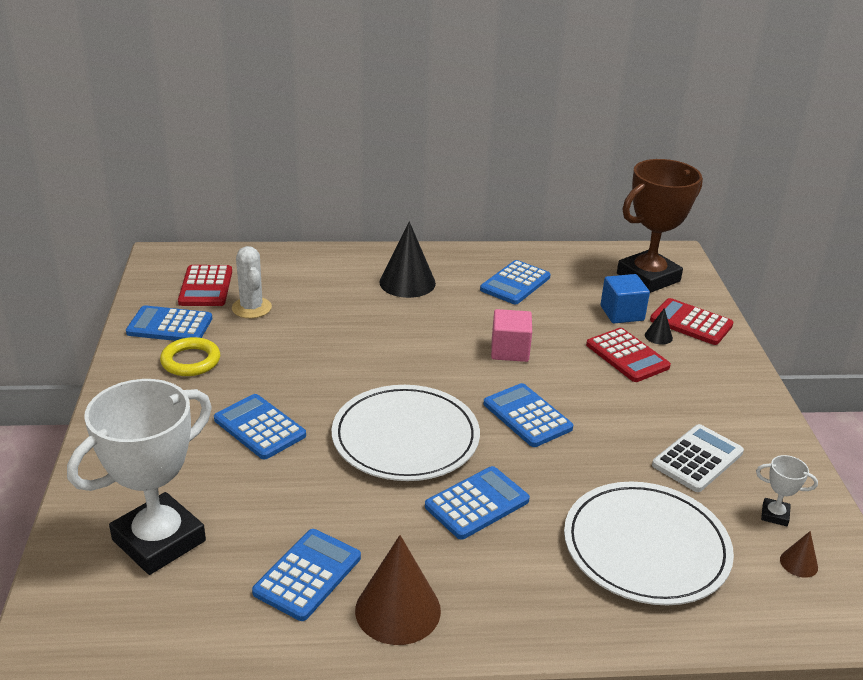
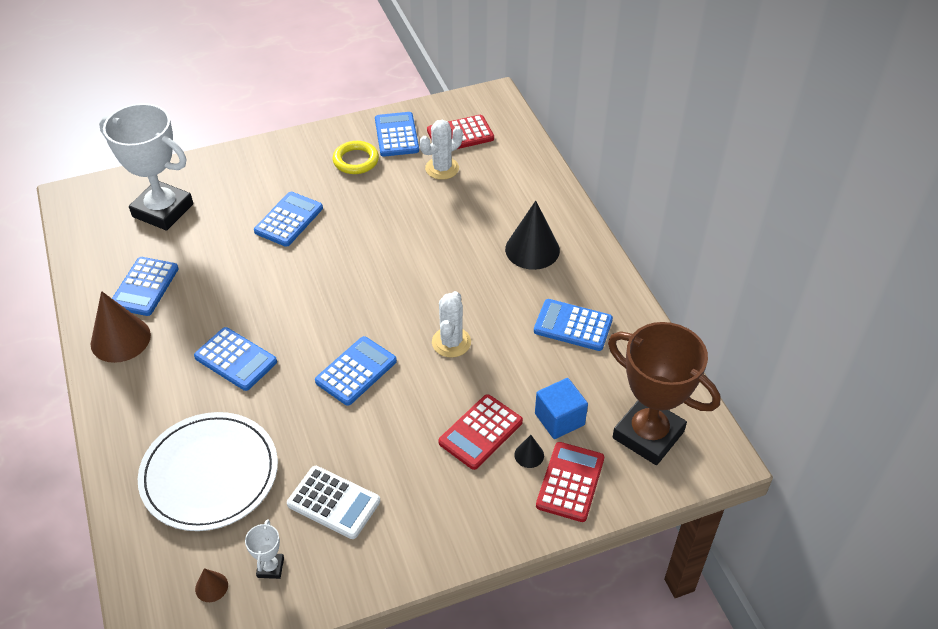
camera: 75 degrees right, 15 degrees up
(307, 575) = (145, 287): blue calculator -> blue calculator turned 90 degrees clockwise
(405, 437) = (303, 301): white plate -> none
(510, 350) = (451, 342): pink cube -> white cactus

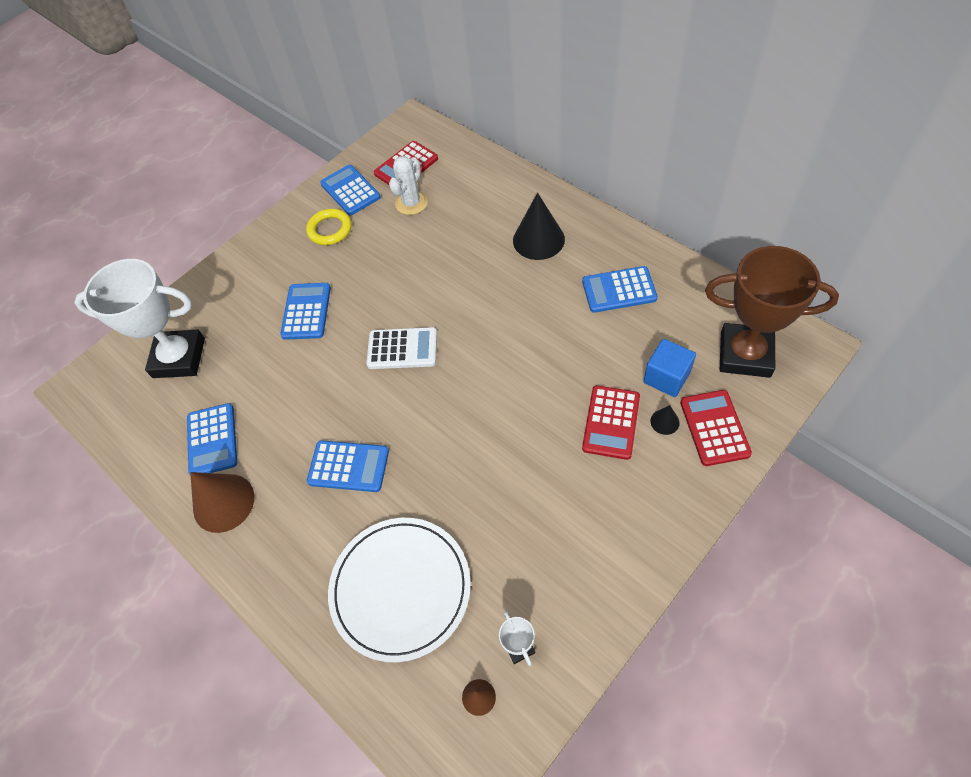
camera: 20 degrees left, 10 degrees up
(333, 502) = (532, 554): white calculator -> white calculator (402, 349)
(356, 371) = (466, 422): blue calculator -> none
(451, 342) = (529, 354): white cactus -> none

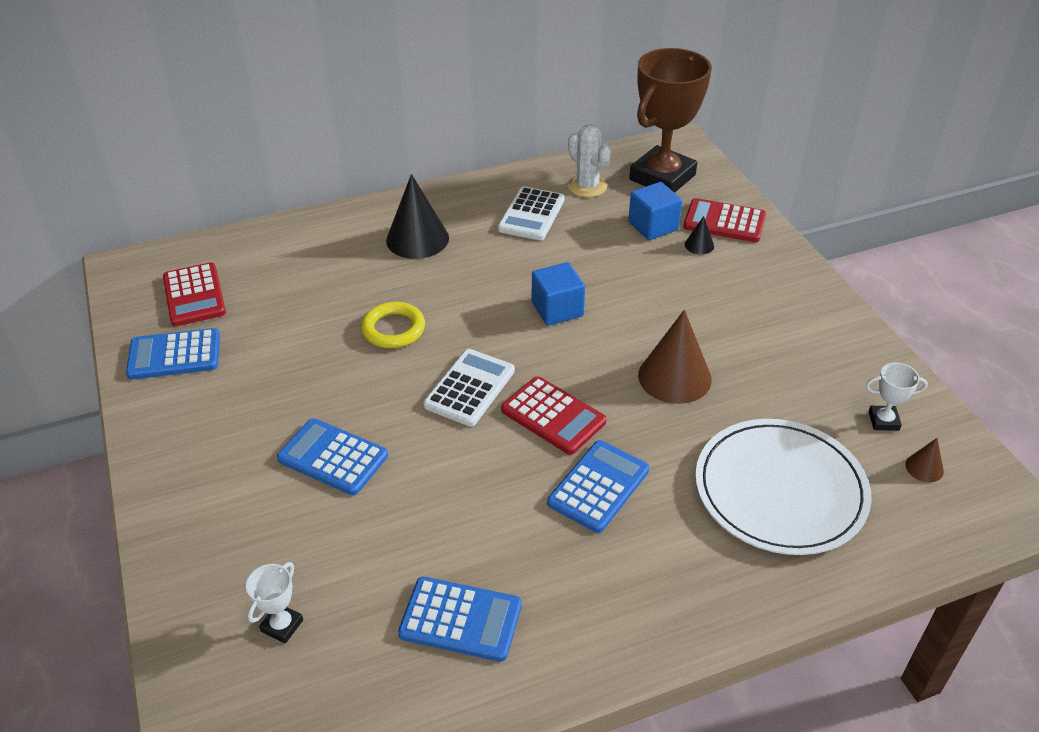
camera: 70 degrees left, 15 degrees down
(179, 358) = (282, 625): white trophy -> white trophy, size x0.40
(223, 502) = (570, 632): brown cone -> brown cone (674, 377)
(330, 229) = (219, 394): yellow ring -> yellow ring (393, 329)
(411, 203) = (259, 310): white cactus -> white cactus (587, 186)
(515, 360) = (557, 309): none -> blue cube
(611, 422) = (678, 275): red calculator -> red calculator (553, 416)
(619, 290) = (531, 214): blue calculator -> white calculator

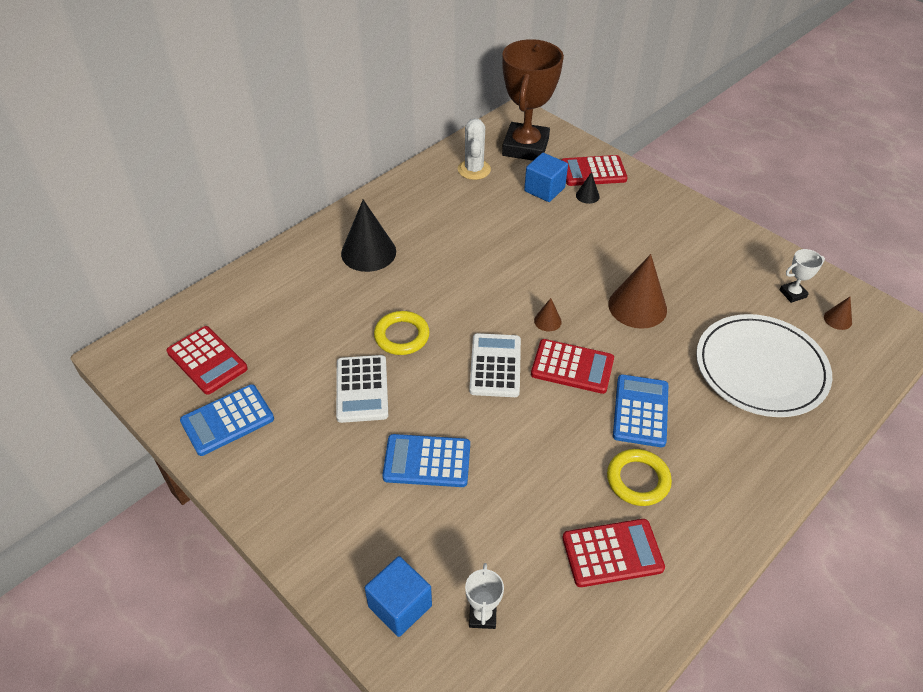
camera: 25 degrees left, 5 degrees up
(460, 619) = (612, 553): blue calculator -> red calculator
(531, 214) = (446, 205): white calculator -> white calculator (362, 389)
(543, 556) = (638, 480): none -> yellow ring
(557, 309) = (518, 279): blue cube -> blue cube (400, 606)
(559, 361) = (547, 321): none -> brown cone
(587, 186) = (474, 170): white cactus -> white cactus turned 60 degrees clockwise

